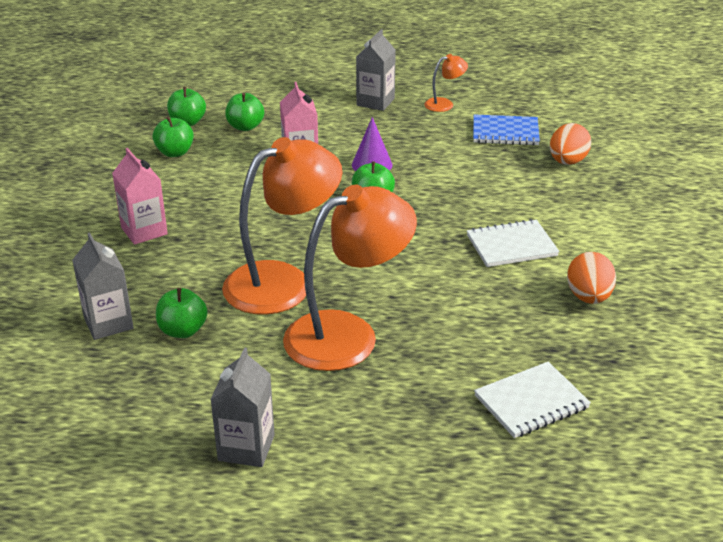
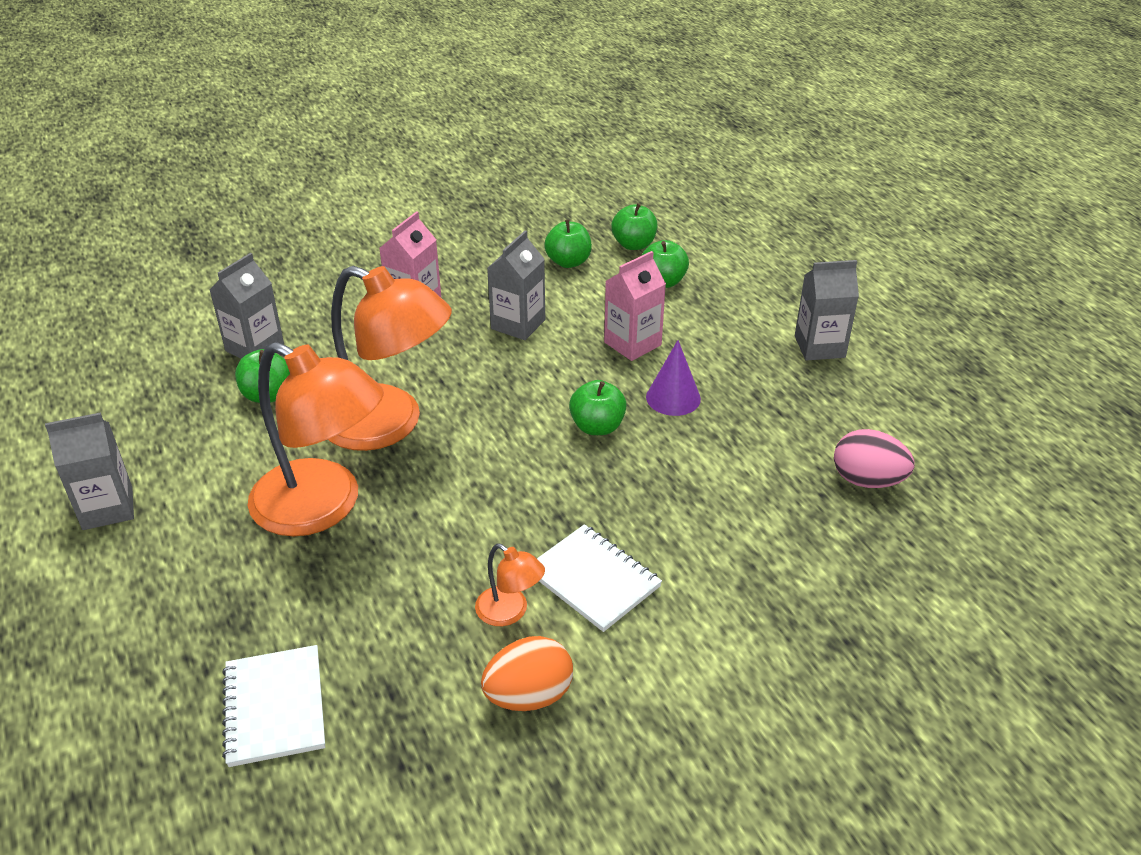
camera: 60 degrees right, 5 degrees up
(226, 195) = (518, 324): none -> grey carton
(444, 104) = (879, 402): orange lamp -> orange lamp (510, 612)
(505, 132) = (867, 480): blue notebook -> pink egg
(531, 402) = (275, 707): white notebook -> white notebook turned 45 degrees clockwise
(567, 162) = (852, 567): orange egg -> none

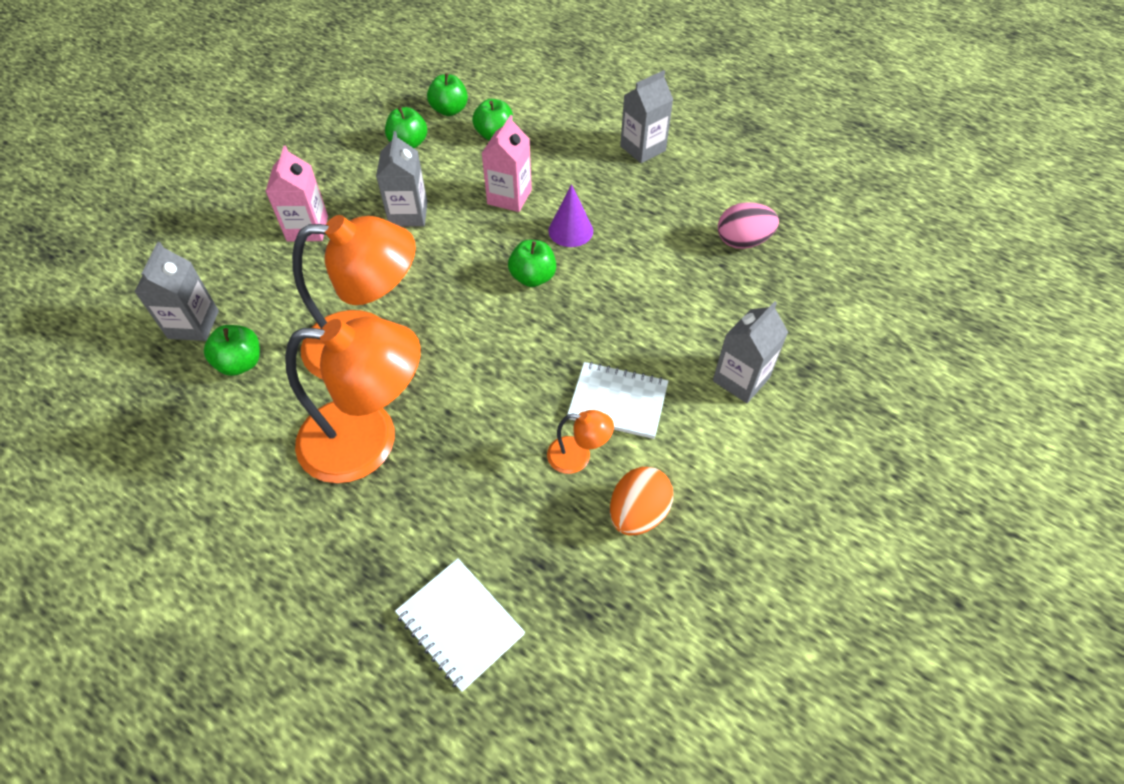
camera: 30 degrees left, 15 degrees up
(107, 508) = (175, 531): grey carton -> grey carton (741, 379)

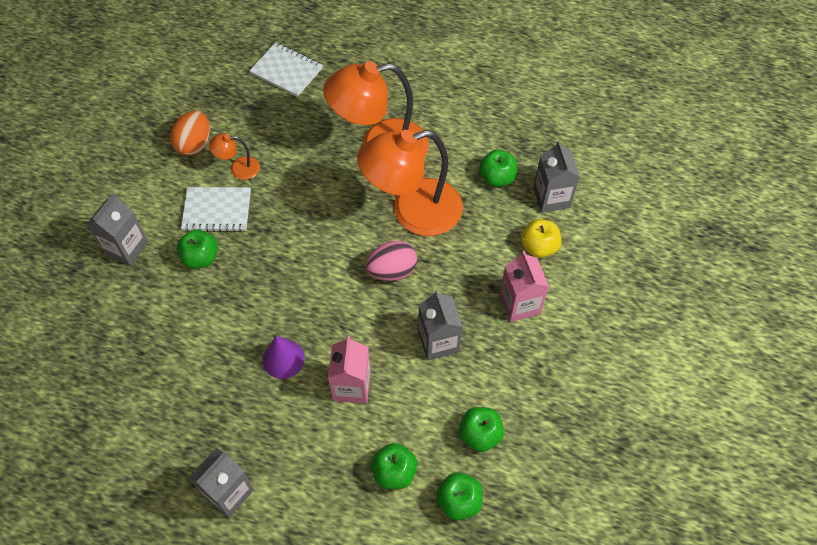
camera: 165 degrees right, 5 degrees up
(248, 275) = (539, 247): none -> yellow apple
(533, 277) = (305, 300): green apple -> green apple (201, 258)
(742, 241) = (121, 384): pink egg -> pink egg (392, 271)

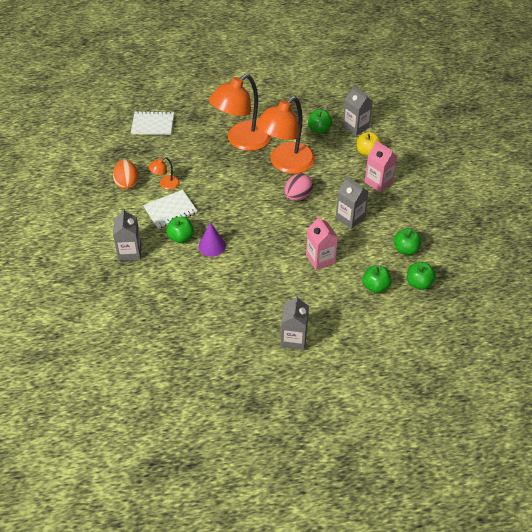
camera: 30 degrees left, 10 degrees down
(283, 359) = (271, 264): purple cone -> purple cone (212, 246)

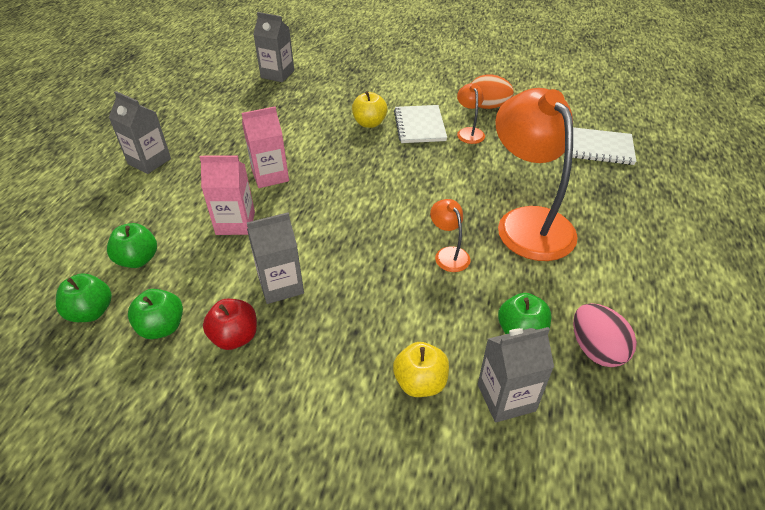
camera: 115 degrees right, 5 degrees down
(130, 252) = (374, 88): grey carton -> grey carton (277, 74)
(153, 124) = (600, 148): white notebook -> white notebook turned 75 degrees clockwise
(181, 237) = (369, 123): green apple -> yellow apple
(212, 246) = (337, 141): purple cone -> none
(286, 164) = (448, 254): orange lamp -> orange lamp, size x0.43
(297, 196) = (368, 242): pink egg -> pink egg (596, 349)
(378, 182) = (331, 362): pink carton -> pink carton (270, 175)
(390, 220) = (235, 337): none -> red apple

